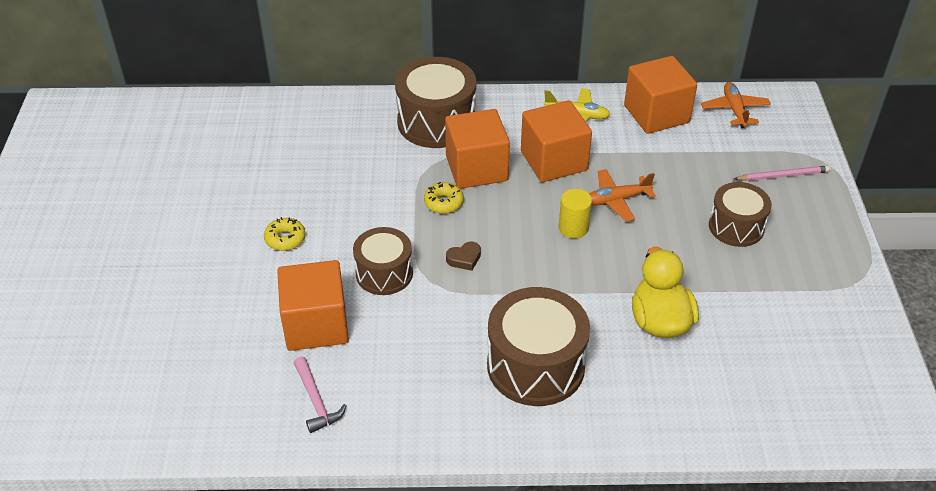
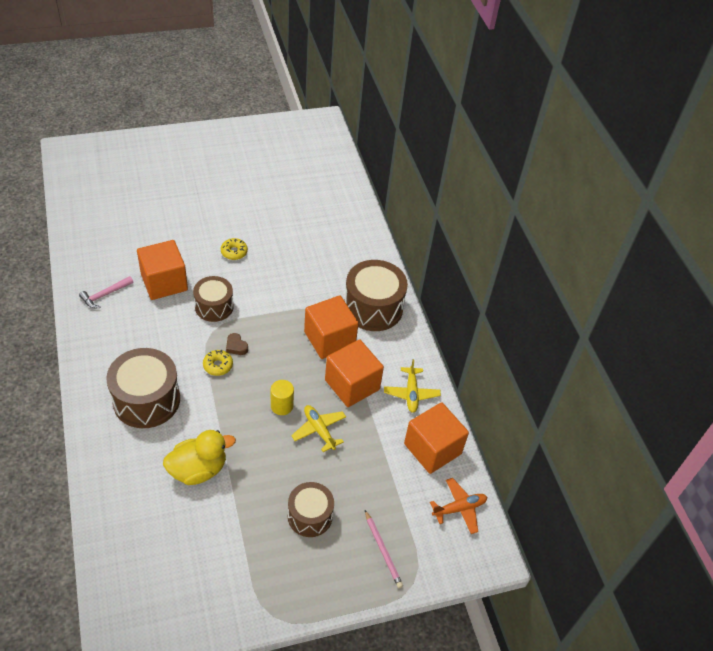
camera: 70 degrees right, 5 degrees up
(443, 202) = (288, 326): yellow donut -> yellow donut (218, 365)
(616, 200) = (319, 430): orange plane -> yellow plane

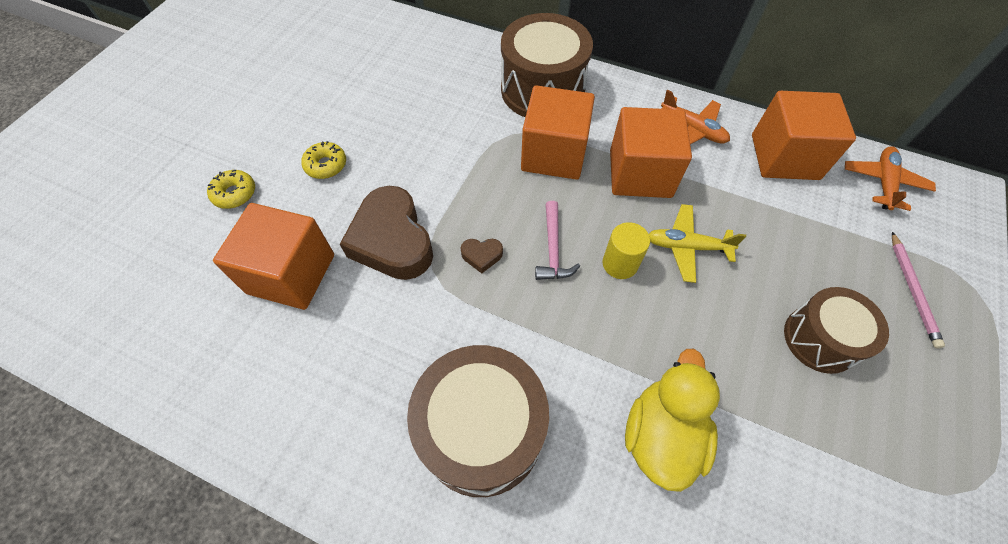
camera: 45 degrees left, 10 degrees up
(105, 295) = (232, 367): pink hammer -> pink hammer (553, 249)
(214, 306) = (392, 240): brown drum -> brown heart
(218, 365) = (495, 297): yellow donut -> yellow donut (235, 193)
(383, 550) = (912, 291): pink pencil -> pink pencil turned 75 degrees clockwise
(411, 393) = (692, 129): yellow plane -> orange plane

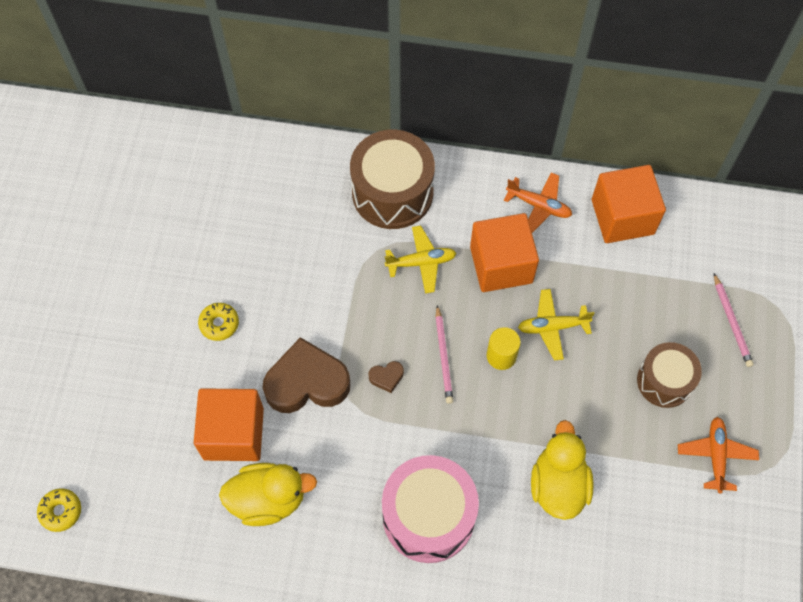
camera: 15 degrees left, 5 degrees up
(235, 193) = (149, 373): yellow donut -> yellow donut (61, 511)
(297, 357) = (268, 499): none -> yellow duck
(392, 240) = (307, 382): brown heart -> brown heart turned 120 degrees clockwise
(481, 430) = (428, 516): brown drum -> pink drum
(553, 249) = (444, 356): pink hammer -> pink pencil
(554, 154) = (421, 262): orange cube -> yellow plane
(883, 183) = (707, 224): orange plane -> orange plane (716, 456)

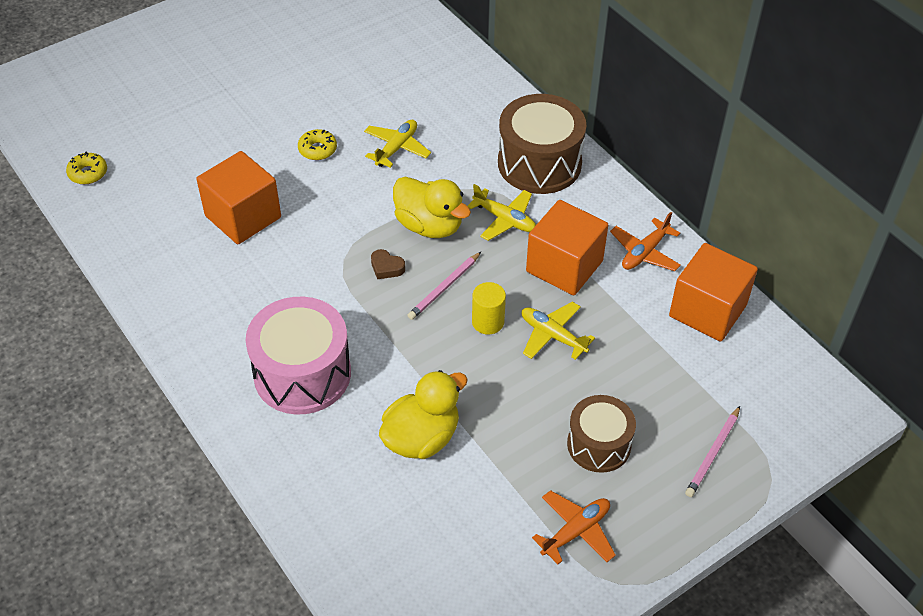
camera: 45 degrees right, 15 degrees down
(268, 499) = (213, 272): yellow duck -> yellow duck (429, 225)
(277, 270) = (396, 148): none -> yellow plane
(307, 382) = (329, 226): brown heart -> none
(538, 206) = (644, 252): orange plane -> orange plane turned 60 degrees clockwise

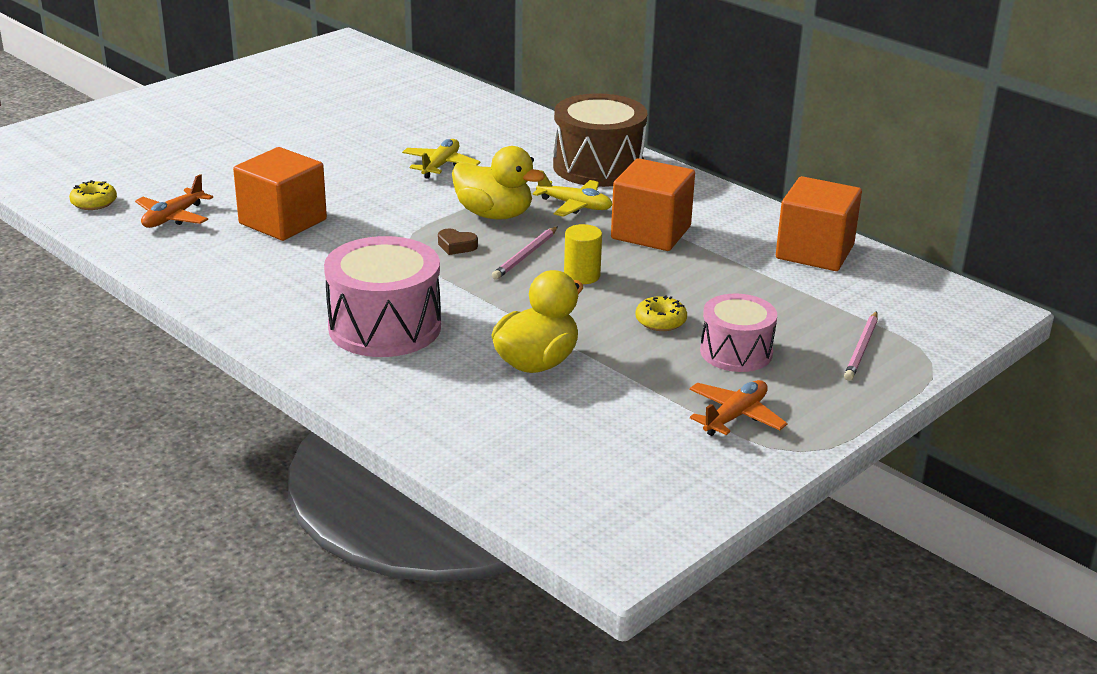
camera: 10 degrees left, 20 degrees down
(317, 149) = (353, 171): yellow donut -> yellow donut (660, 321)
(553, 336) = (656, 280): yellow plane -> none
(599, 444) = (736, 352): brown drum -> pink drum
(644, 252) = (732, 218): orange plane -> orange plane (173, 217)

